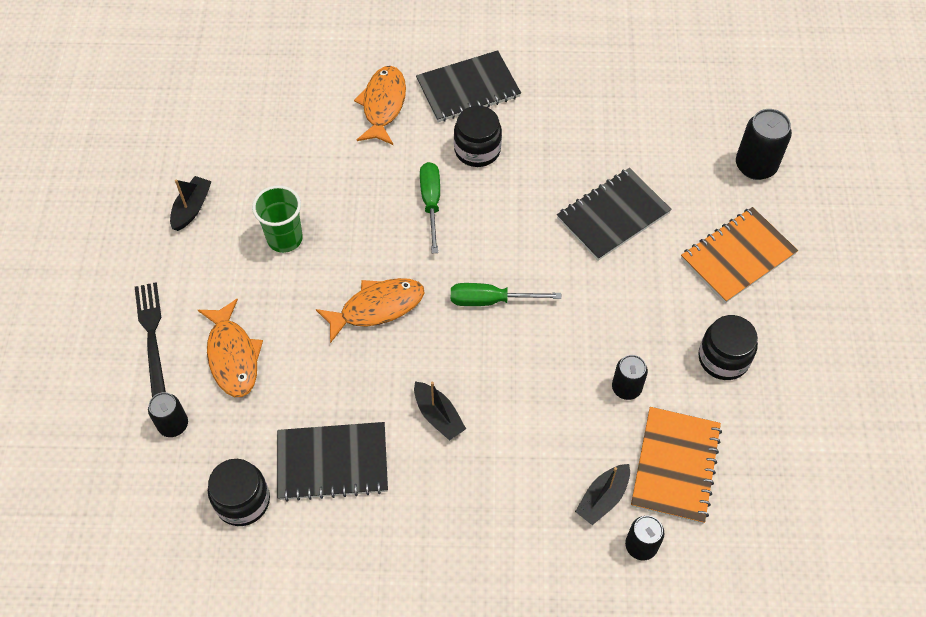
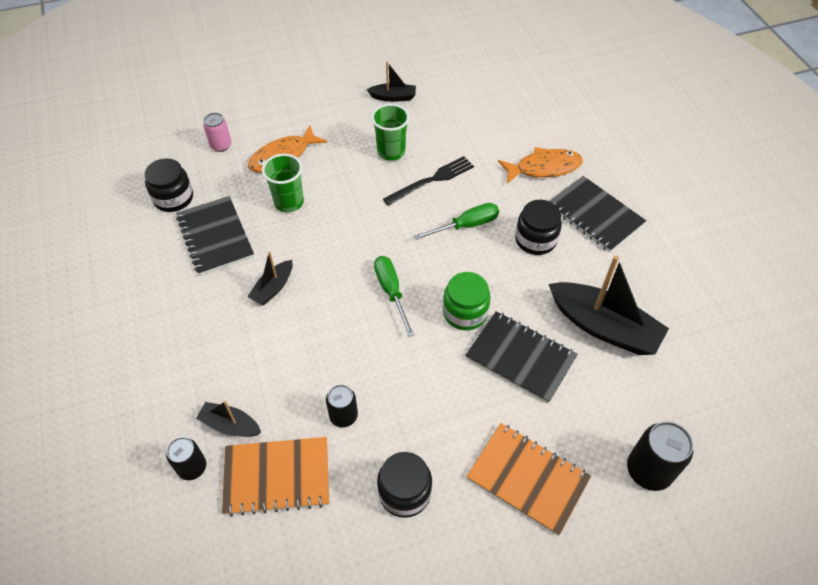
camera: 70 degrees right, 5 degrees down
(152, 335) = (284, 113): black fork -> black fork (431, 180)
(173, 425) = (221, 145): black can -> pink can
(314, 368) = (289, 202): none -> green cup
(377, 308) = (354, 222): orange fish -> none
(543, 243) = (465, 312): none -> green jar
(603, 137) = (603, 327): none -> black boat

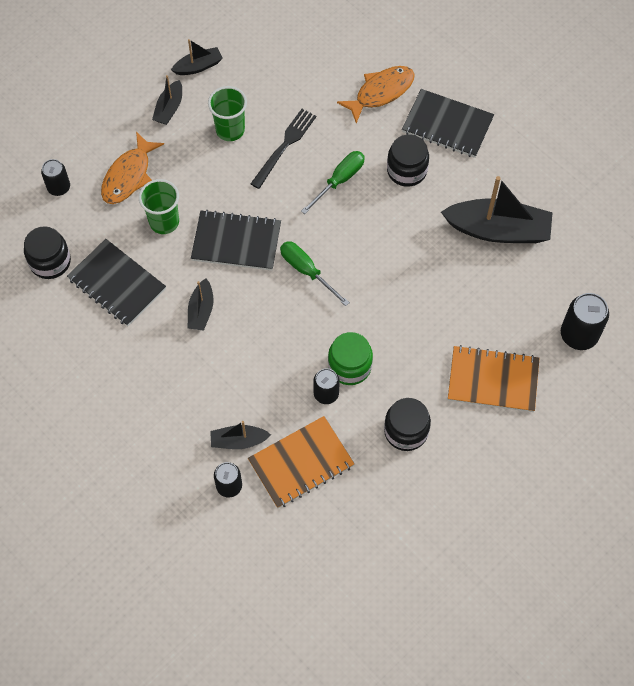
camera: 25 degrees left, 10 degrees up
(221, 145) = (59, 187): pink can -> black can
(350, 119) = (169, 108): none -> black boat
(465, 312) = (379, 264): green jar -> green jar (349, 366)
(520, 358) = (443, 285): black notebook -> black notebook (236, 242)

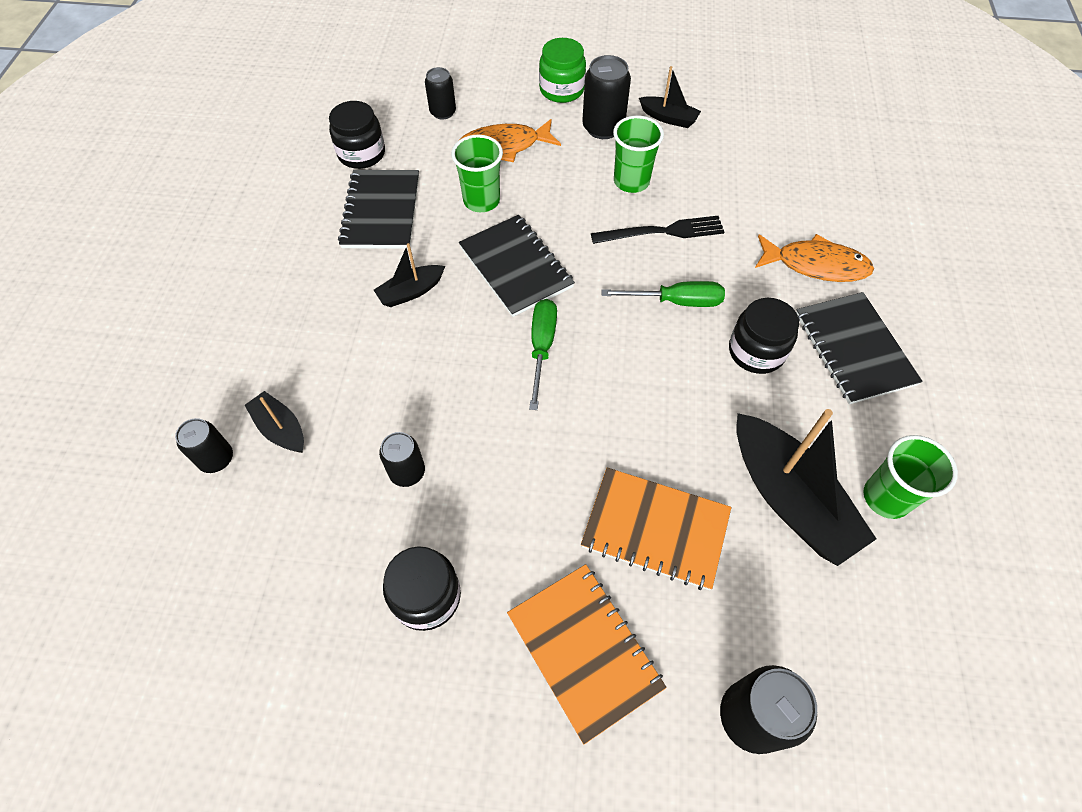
camera: 50 degrees right, 5 degrees down
(169, 108) = (603, 128): black boat -> black can
(301, 463) = (296, 510): orange notebook -> orange notebook (655, 529)
(349, 366) = (462, 471): green jar -> green jar (561, 90)
(534, 188) = (886, 497): none -> green cup

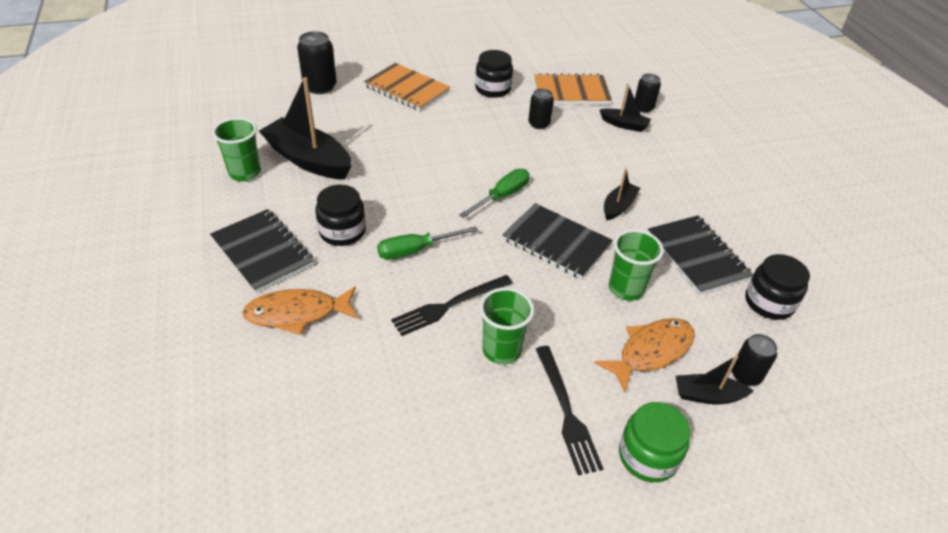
camera: 155 degrees right, 15 degrees down
(541, 348) = (502, 196): green screwdriver -> green screwdriver turned 120 degrees counterclockwise
(603, 128) = (566, 411): black can -> black fork
(655, 529) = (387, 132): orange notebook -> orange notebook (571, 91)
(668, 118) = (498, 453): black boat -> black boat (707, 395)

